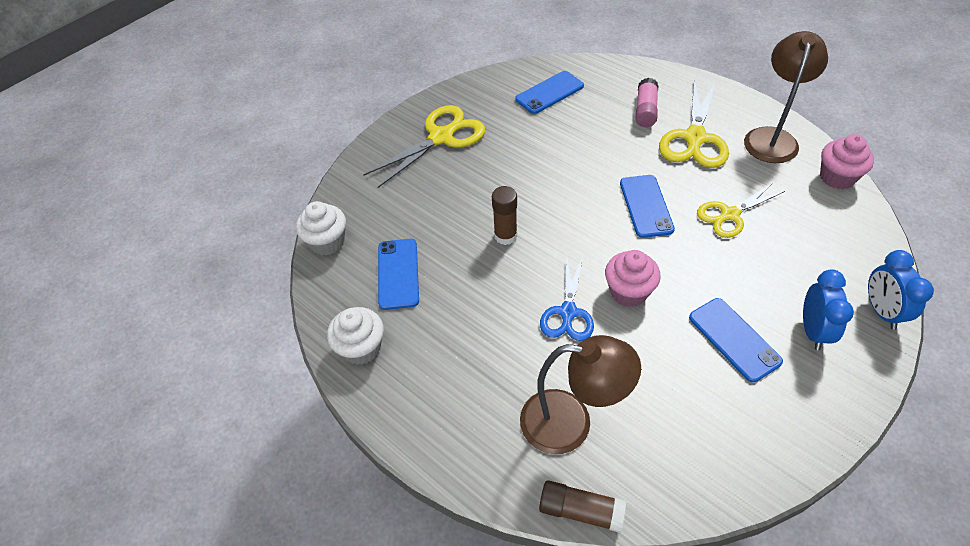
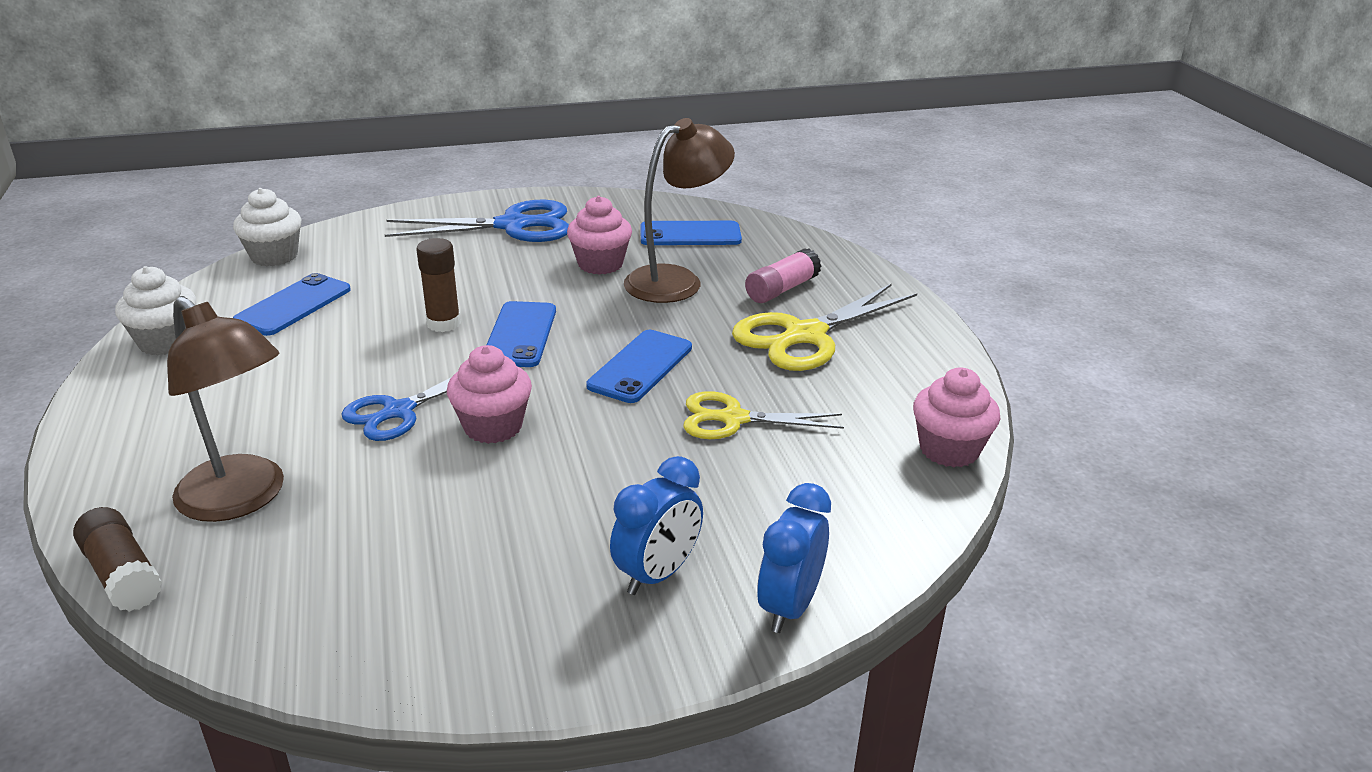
camera: 30 degrees right, 20 degrees down
(441, 137) = (513, 225): yellow scissors -> blue scissors
(531, 142) = (600, 264): none -> pink cupcake
(734, 339) = (542, 528): blue phone -> blue phone (520, 335)
(771, 137) = (915, 375): brown lamp -> brown lamp (676, 280)

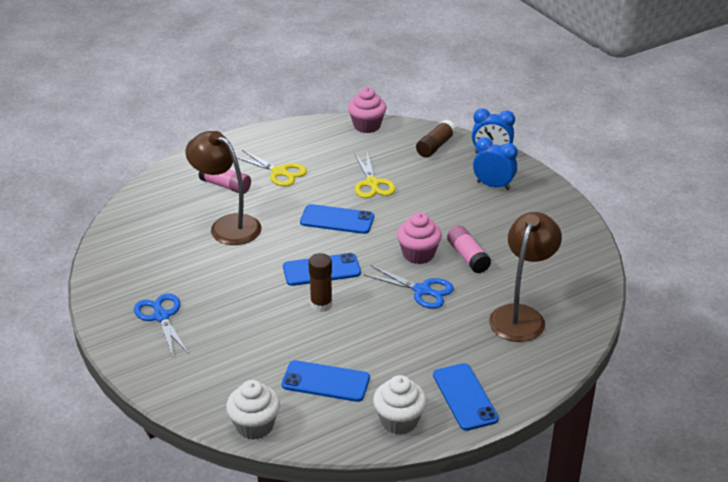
camera: 105 degrees left, 5 degrees up
(122, 574) = (590, 329): brown glue stick -> brown glue stick (435, 146)
(445, 479) = (467, 257): none -> pink glue stick
(513, 225) = (161, 316): blue scissors -> blue scissors, size x0.65
(600, 264) = (214, 260): pink cupcake -> none
(690, 234) = (154, 232): blue phone -> blue phone (464, 397)
(804, 336) = (280, 172): yellow scissors -> yellow scissors, size x0.65

